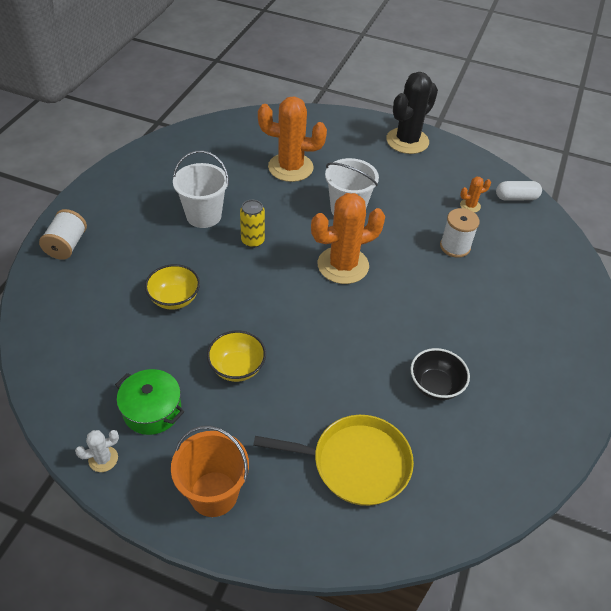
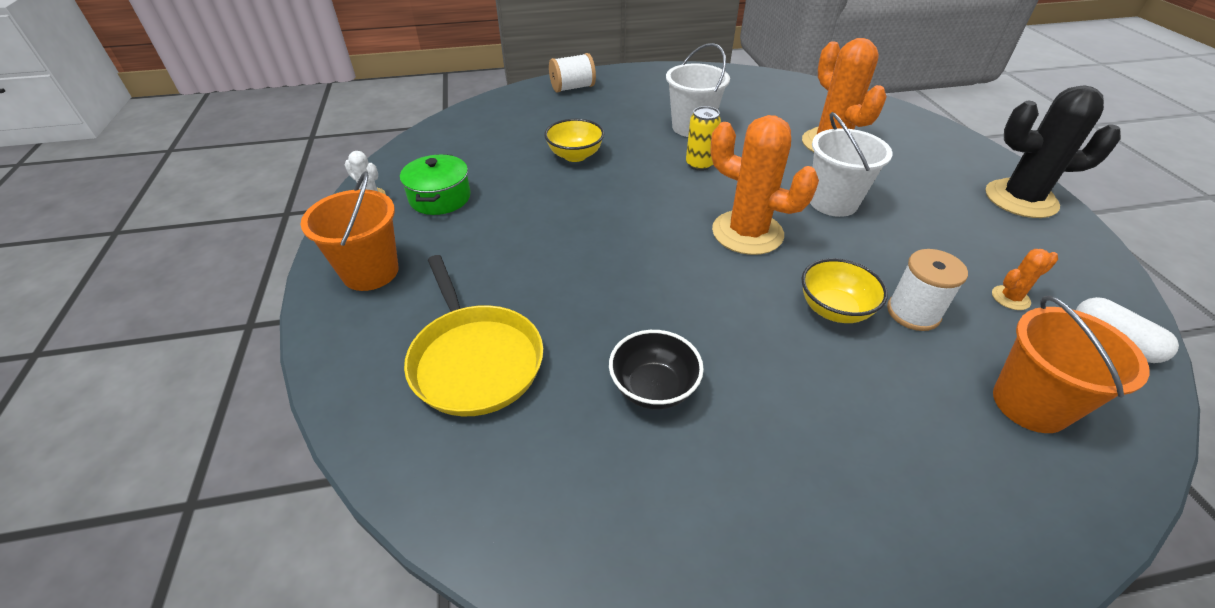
camera: 60 degrees right, 5 degrees down
(237, 368) = (530, 222): yellow bowl -> yellow bowl (834, 309)
(470, 206) = (1010, 298): orange cactus -> orange cactus turned 60 degrees counterclockwise
(531, 253) = (1030, 404): none -> orange bucket

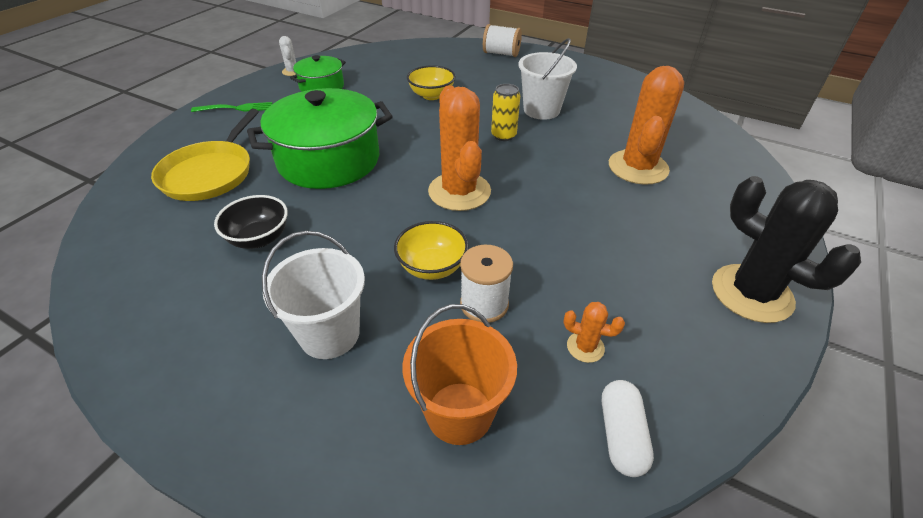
camera: 40 degrees right, 0 degrees up
(370, 272) = (235, 108): orange bucket -> green fork
(584, 270) = (329, 160): none -> green pot
(833, 202) = (560, 206): white bucket -> white bucket (329, 334)

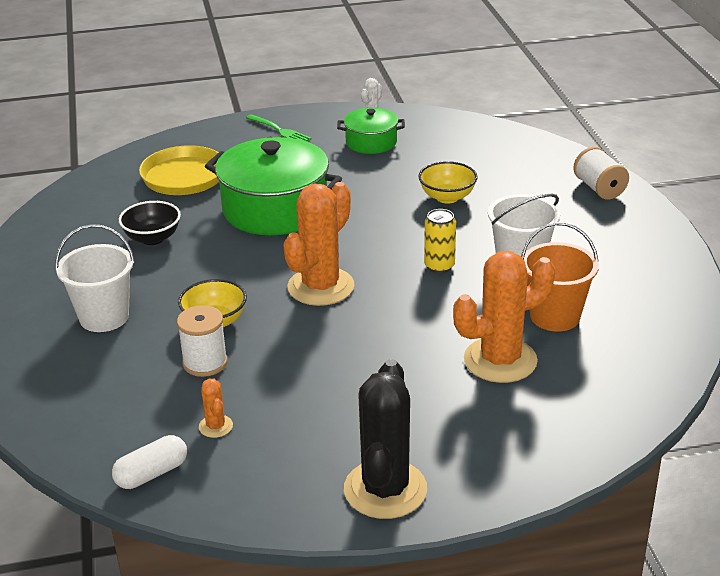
camera: 50 degrees right, 10 degrees down
(459, 412) = (99, 400): orange bucket -> orange bucket (554, 316)

